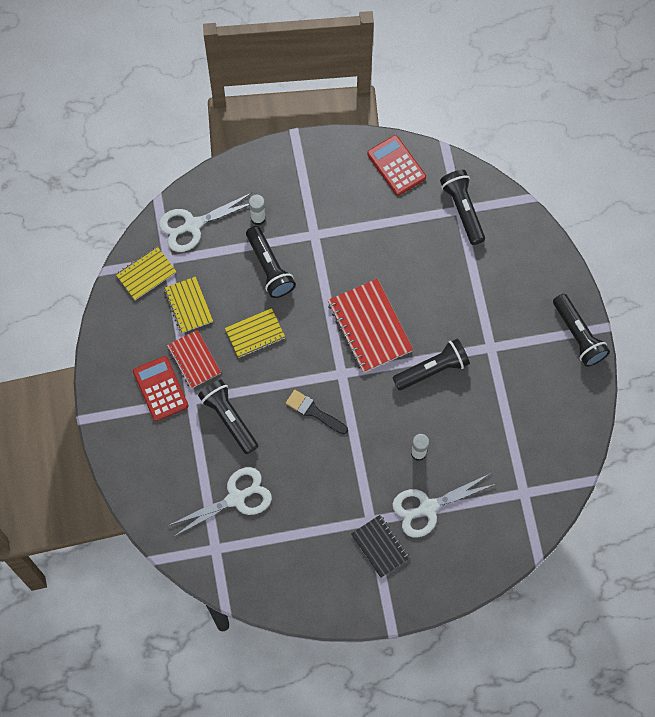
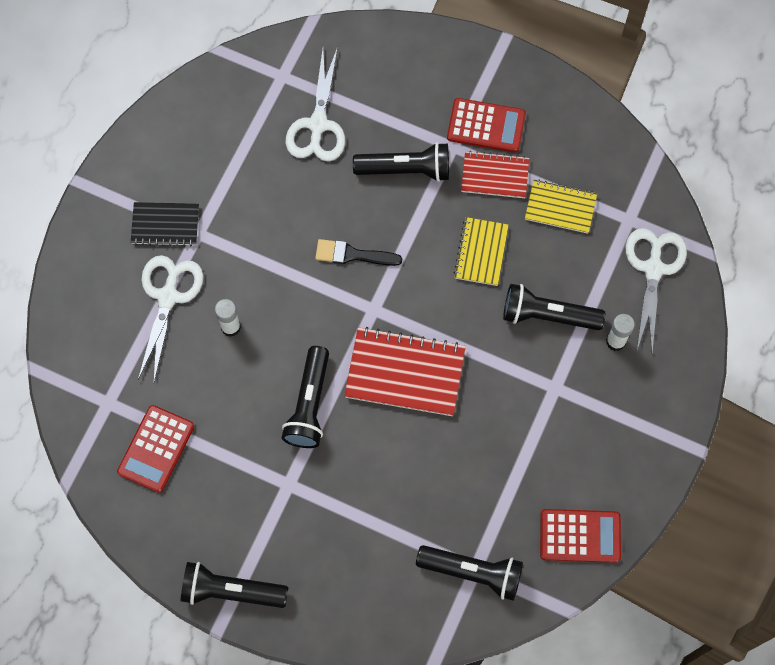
camera: 125 degrees right, 0 degrees up
(146, 274) = (626, 188): yellow notebook -> none
(314, 411) = (352, 255): black brush -> black brush turned 150 degrees counterclockwise
(529, 441) = (156, 449): none -> red calculator

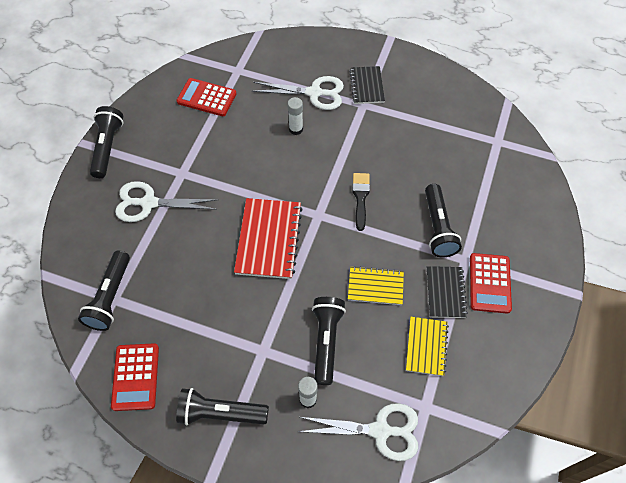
camera: 85 degrees right, 10 degrees down
(309, 405) = (241, 180): black flashlight -> black flashlight (220, 413)
(318, 125) = (462, 167): white scissors -> white scissors (149, 203)
(495, 176) = (445, 293): red notebook -> black notebook

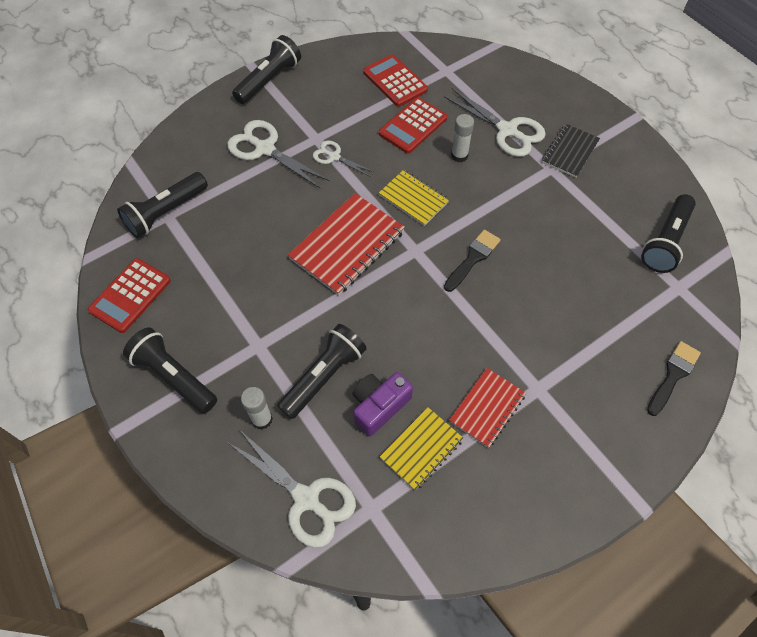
camera: 35 degrees right, 0 degrees up
(207, 179) = (334, 157): none -> white scissors
(375, 286) = (417, 355): yellow notebook -> yellow notebook (413, 199)
(378, 337) = (379, 406): none -> purple camera
(437, 228) = (533, 337): black flashlight -> black flashlight (665, 242)
(445, 293) = (487, 408): black notebook -> red notebook
(489, 283) = (545, 430): red calculator -> red calculator (412, 126)
(534, 200) = (673, 375): none -> black brush

